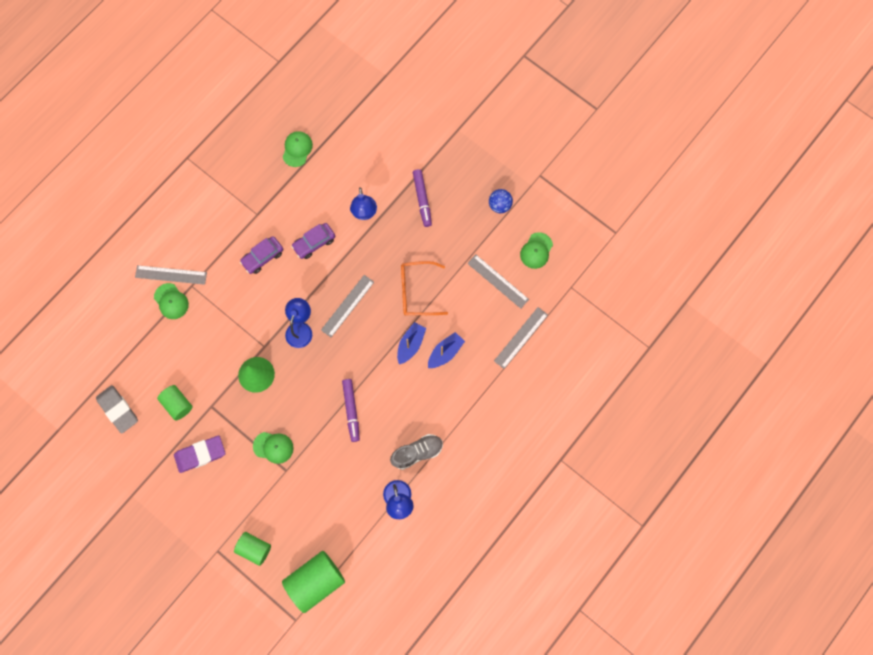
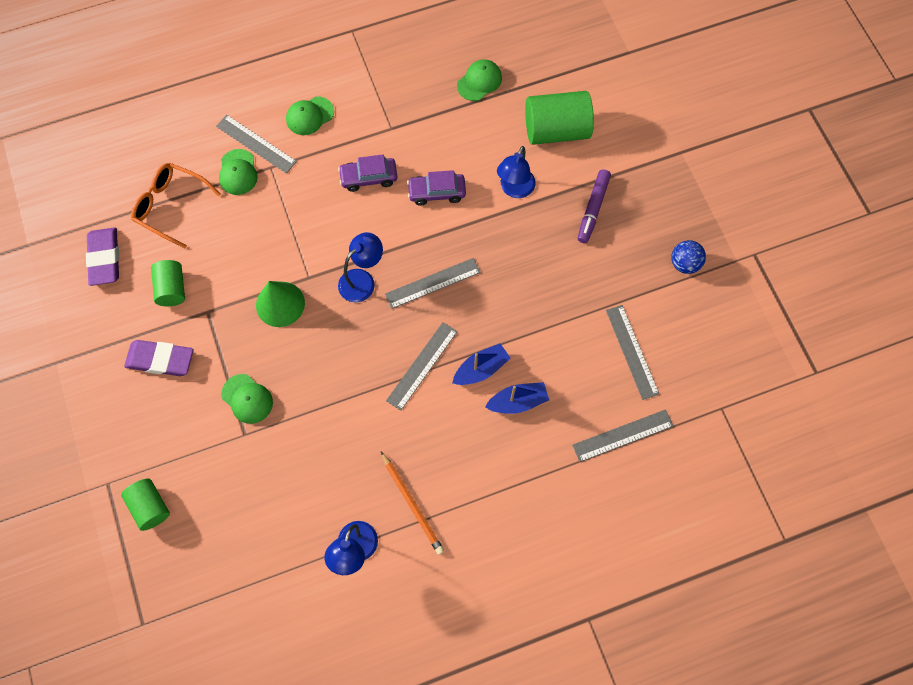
camera: 30 degrees right, 5 degrees down
(118, 409) = (105, 258): grey eraser -> purple eraser
(315, 581) = (196, 590): green cylinder -> green cylinder (556, 130)
(351, 410) = (363, 407): purple marker -> none
(372, 363) = (422, 365): none -> grey ruler
(417, 292) = (525, 311): orange glasses -> orange glasses (171, 206)
(417, 452) = (412, 504): grey shoe -> orange pencil
(536, 250) = (701, 340): green cap -> green cap (310, 116)

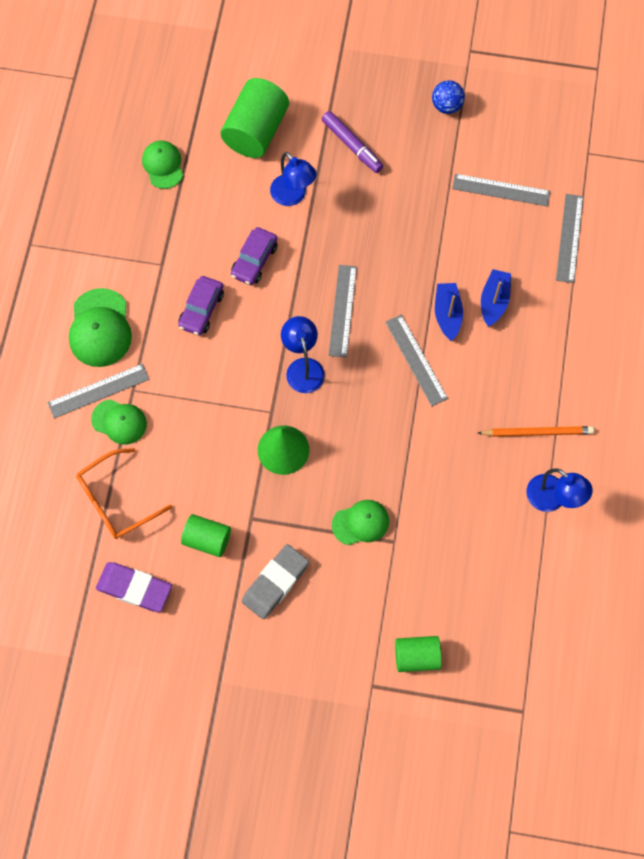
camera: 60 degrees left, 0 degrees up
(160, 360) = (275, 583): purple eraser -> grey eraser
(310, 116) = (100, 328): green cap -> green cap, size x1.52

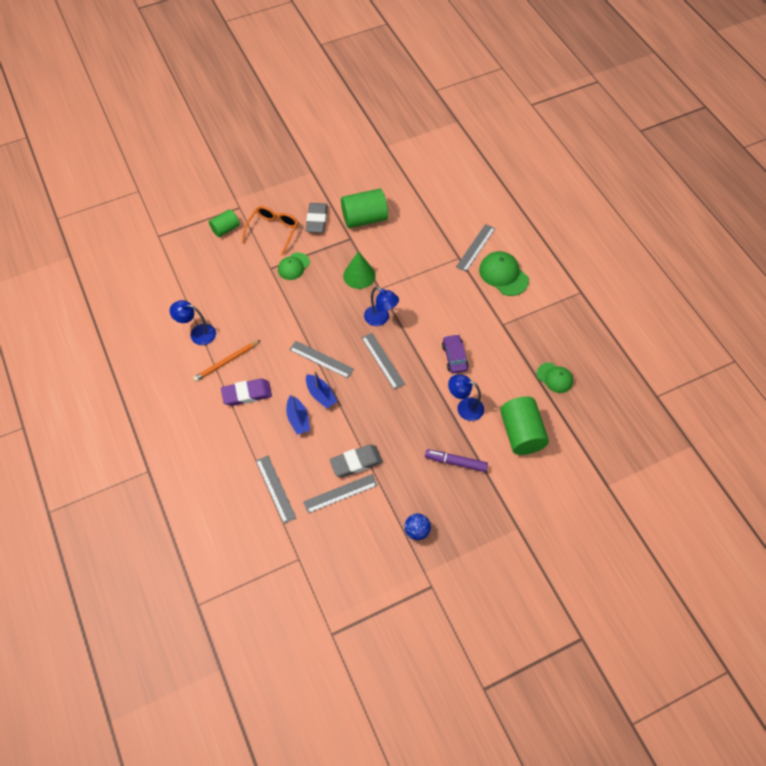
camera: 145 degrees right, 10 degrees down
(116, 500) = (422, 209): orange glasses -> orange glasses (273, 231)
(119, 422) = (452, 240): green cap -> none
(134, 588) = (381, 183): purple eraser -> purple eraser (247, 394)
(201, 310) = (460, 315): purple car -> none
(207, 539) = (364, 218): green cylinder -> green cylinder, size x1.68
(460, 211) = (356, 462): none -> grey eraser

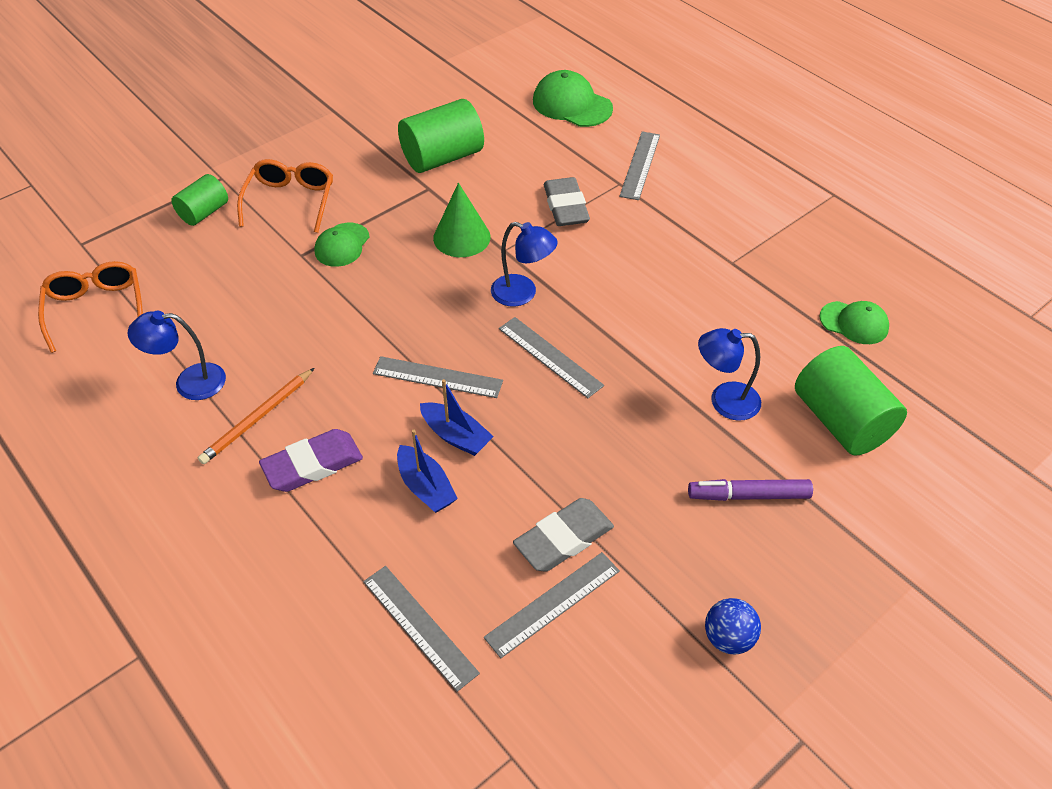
camera: 15 degrees left, 10 degrees down
(159, 279) = (96, 309): none -> orange glasses
(316, 220) = (362, 173): grey eraser -> grey eraser (565, 207)
(454, 357) = (673, 326): purple car -> none
(503, 275) = (701, 194): green cap -> green cap (572, 104)

